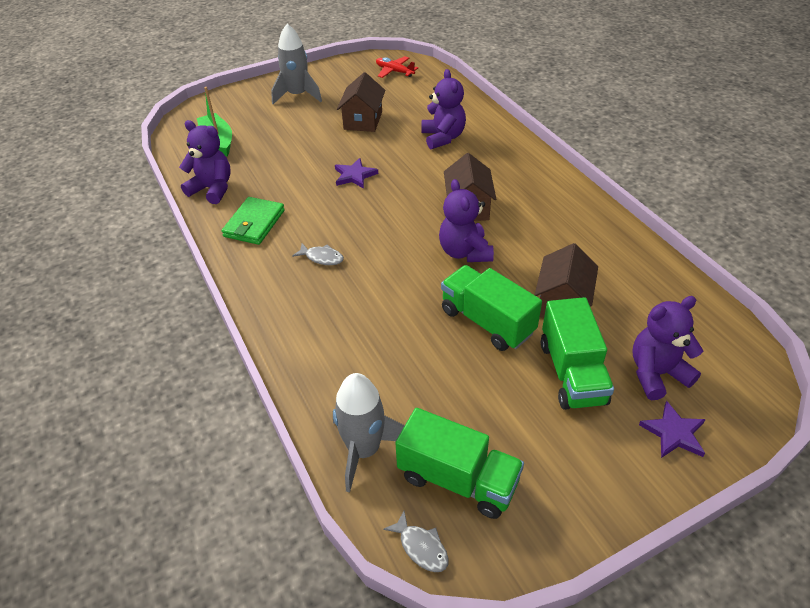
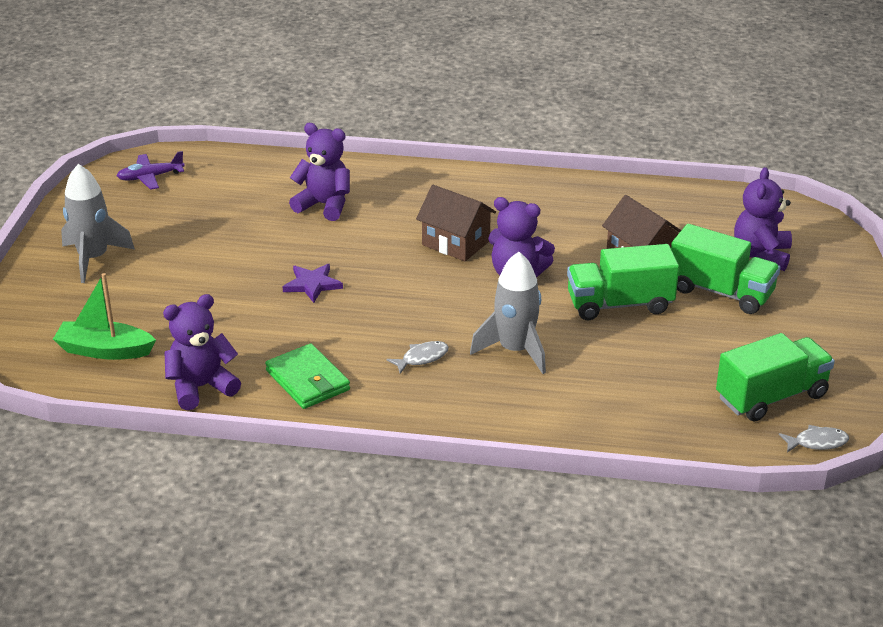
camera: 55 degrees left, 10 degrees down
(363, 120) = (217, 238): brown house -> none
(364, 450) = (697, 432): grey rocket -> grey rocket (515, 350)
(394, 71) = (150, 177): red plane -> purple plane
(674, 433) = (822, 278): purple star -> none

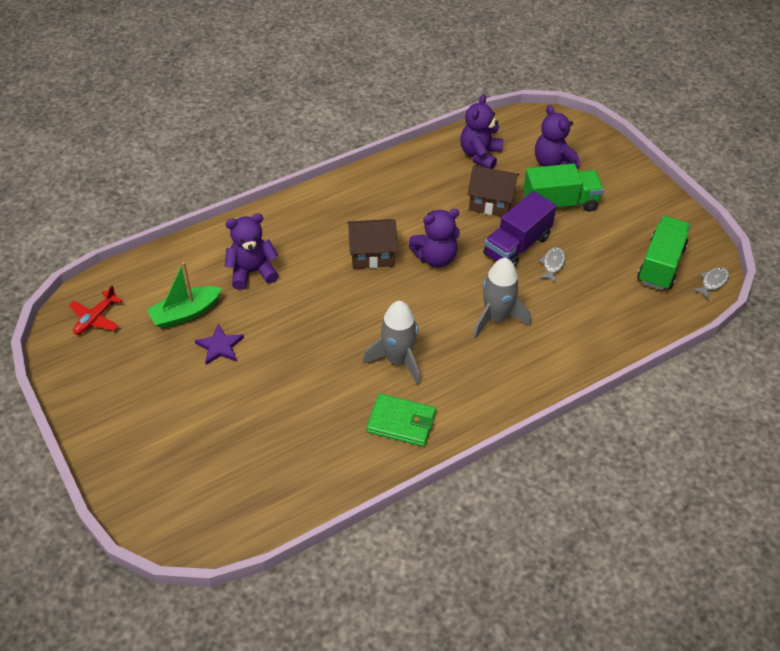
camera: 40 degrees left, 15 degrees up
(93, 258) = (137, 416): grey rocket -> grey rocket (398, 360)
(104, 350) = (239, 488): green boat -> green boat (185, 313)
(150, 177) = (96, 318): purple plane -> red plane
(201, 387) = (340, 474): purple teddy bear -> purple teddy bear (480, 155)
(312, 284) = (318, 343): purple star -> purple star (220, 346)
(422, 358) = (450, 359): grey fish -> grey fish (552, 264)
(619, 304) = (517, 246): green truck -> purple truck

